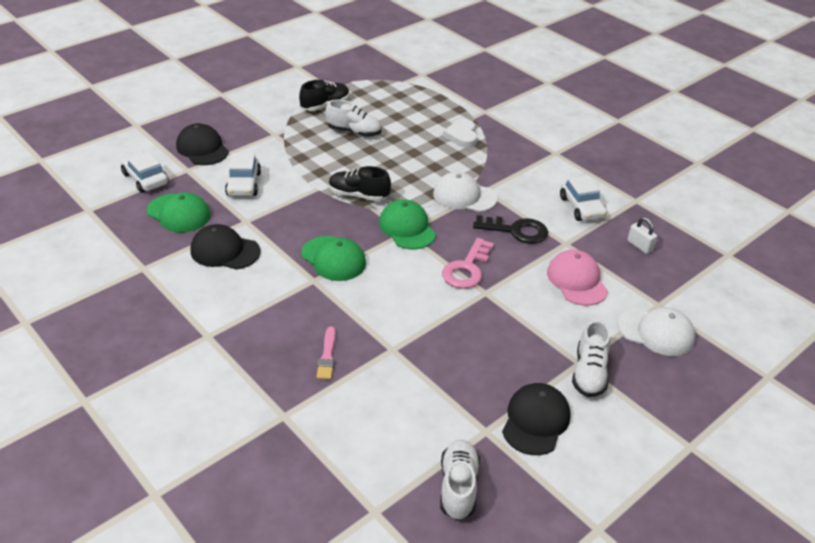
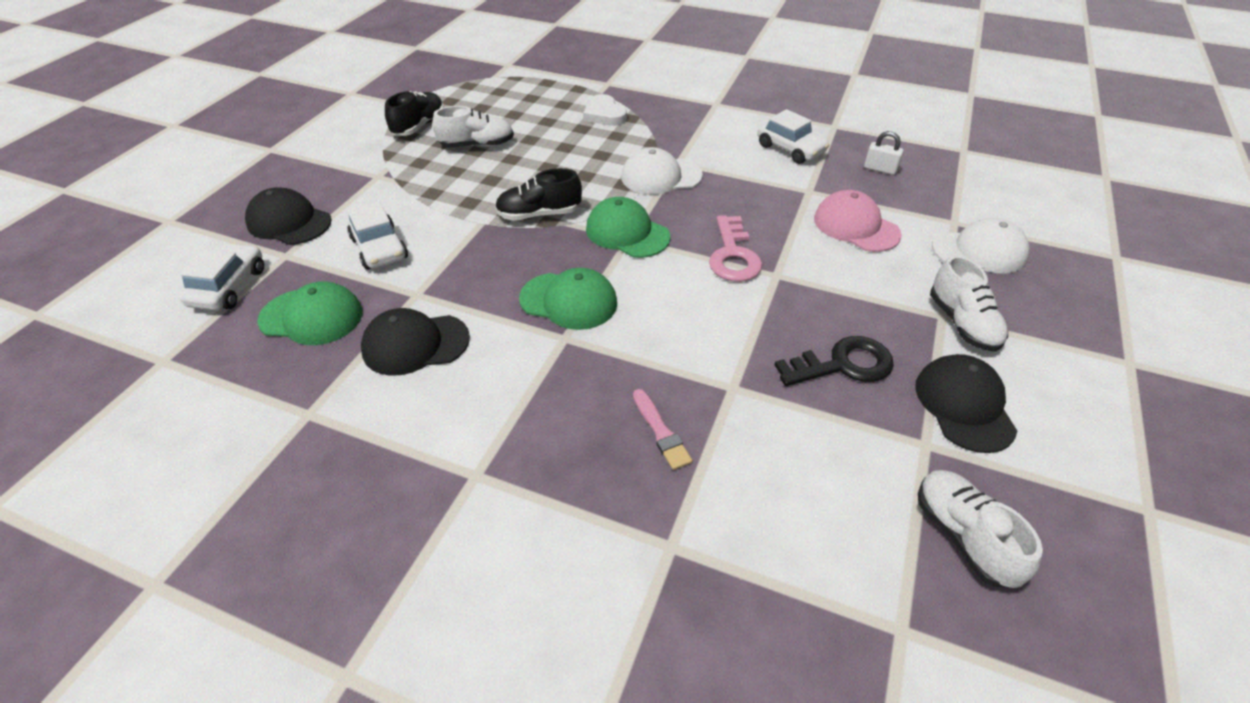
camera: 25 degrees left, 5 degrees up
(145, 179) = (229, 287): white car -> white car turned 75 degrees clockwise
(516, 231) = (748, 195): black key -> black key (843, 365)

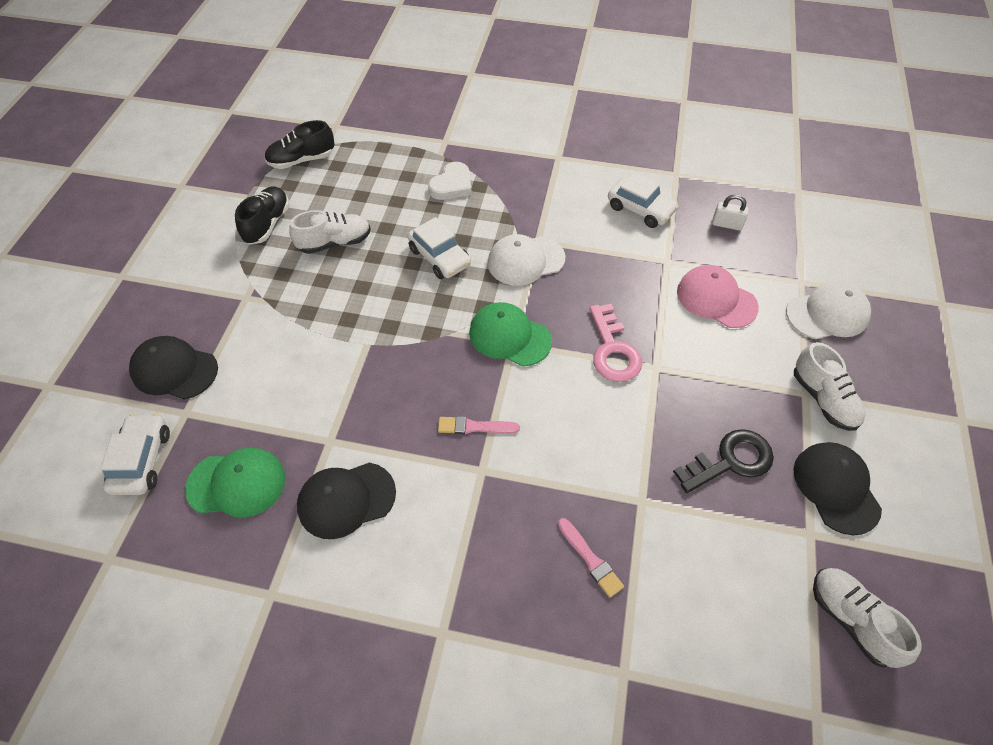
camera: 10 degrees left, 10 degrees up
(379, 248) = (276, 390): white car -> white car (439, 257)
(539, 214) = (420, 325): black shoe -> black shoe (302, 160)
(569, 301) = (475, 427): green cap -> pink brush
(604, 114) = (452, 185): white heart -> white heart turned 105 degrees counterclockwise

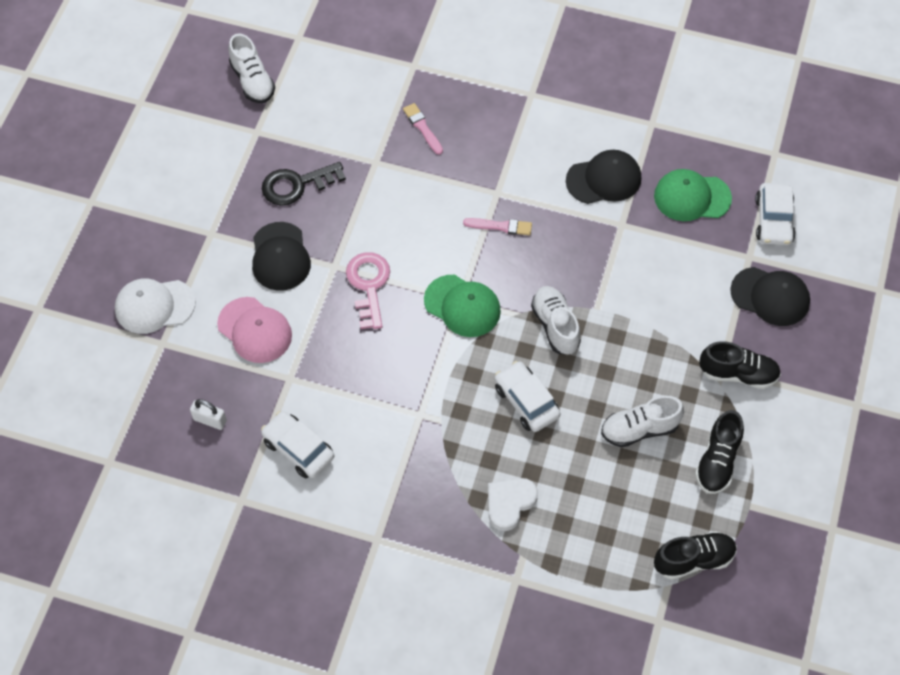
camera: 175 degrees left, 5 degrees up
(230, 293) = (738, 374): none -> black shoe
(525, 261) = (436, 390): white cap -> none
(823, 399) = (198, 227): white shoe -> white shoe (555, 326)
(836, 488) = (222, 160): black cap -> black cap (280, 257)

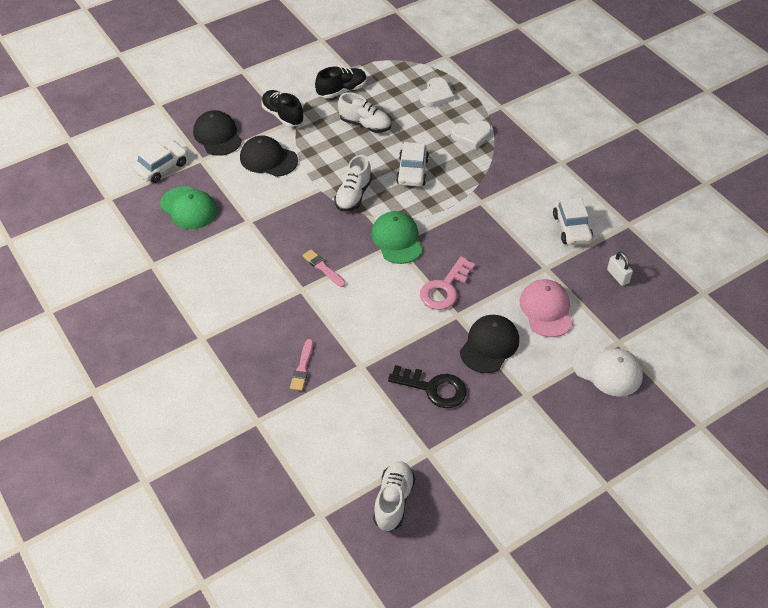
camera: 140 degrees left, 10 degrees down
(604, 179) = (226, 252): black cap -> black cap (268, 159)
(606, 539) = (436, 95): none -> white heart
(693, 560) = (402, 65): black shoe -> none

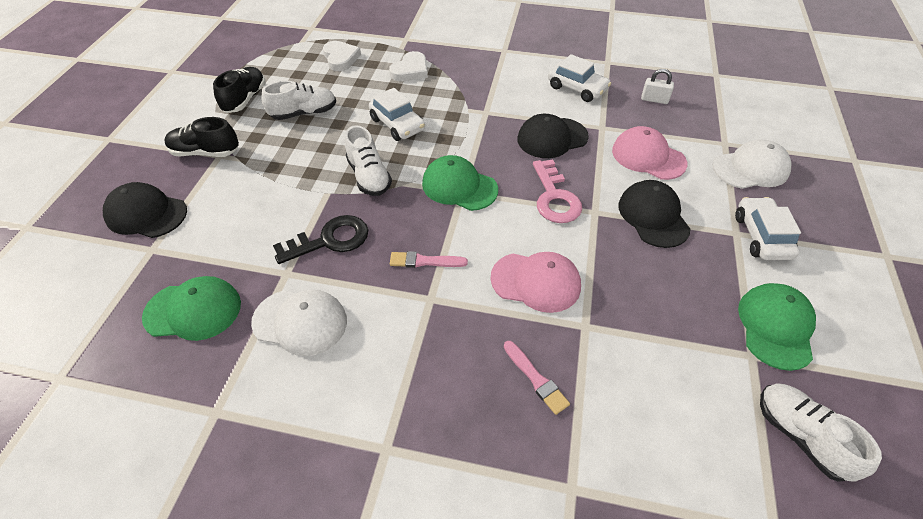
camera: 45 degrees left, 0 degrees up
(162, 167) = (104, 290): white car -> white car (761, 236)
(228, 251) = (300, 322): none -> white cap
(268, 159) = (236, 200): black cap -> black cap (552, 138)
(366, 325) = (536, 282): none -> pink cap
(433, 388) = (669, 290): black key -> black key (330, 240)
(464, 453) = (775, 327): none -> green cap

